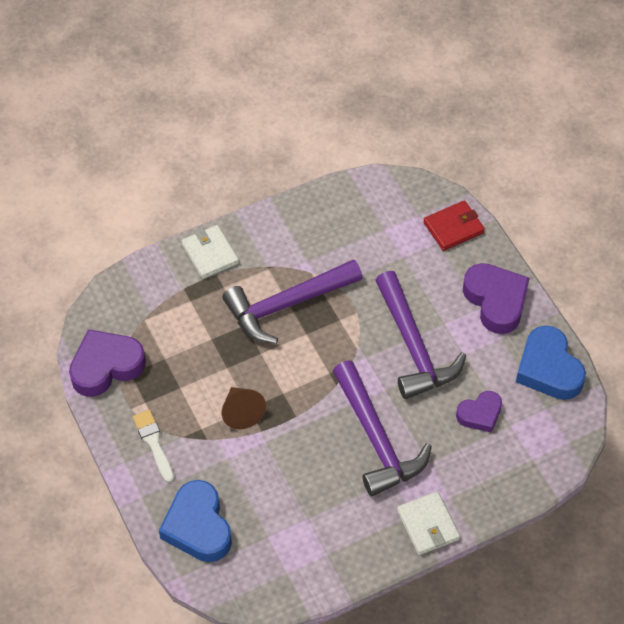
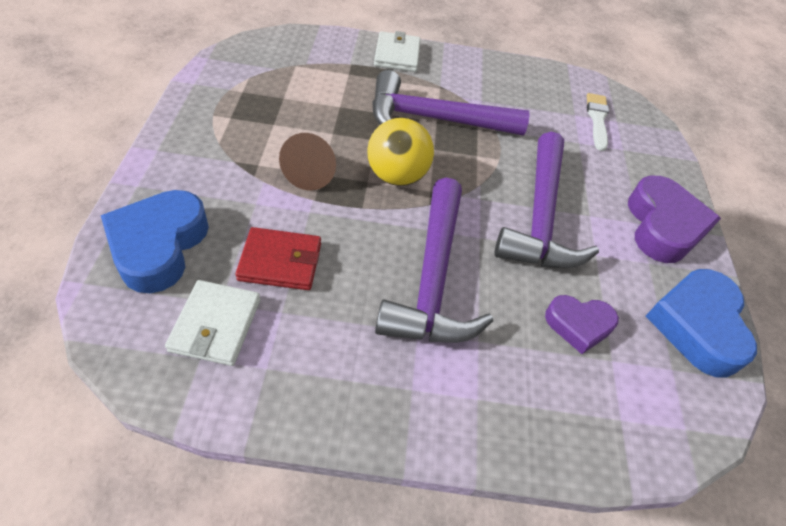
camera: 25 degrees right, 5 degrees down
(106, 366) = (227, 77): purple heart -> none
(154, 443) = (201, 150): white brush -> white brush (597, 119)
(298, 375) = (397, 176): none -> yellow ball
(428, 525) = (423, 416): white wallet -> white wallet (216, 325)
(453, 227) = (648, 146): red wallet -> red wallet (280, 261)

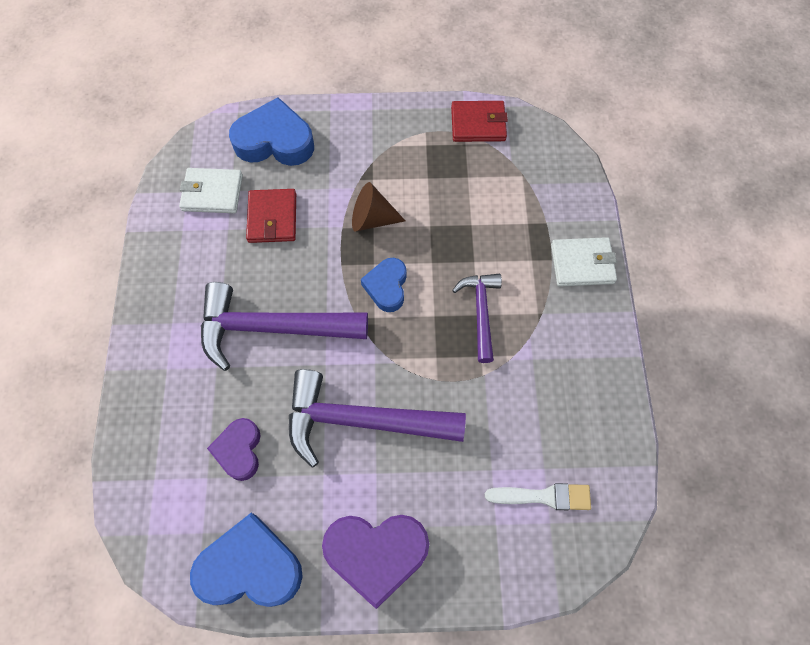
camera: 90 degrees right, 15 degrees up
(221, 78) = (478, 124): none -> red wallet
(397, 176) = (387, 287): yellow ball -> blue heart
(435, 119) = (481, 312): purple hammer -> purple hammer, size x0.57

